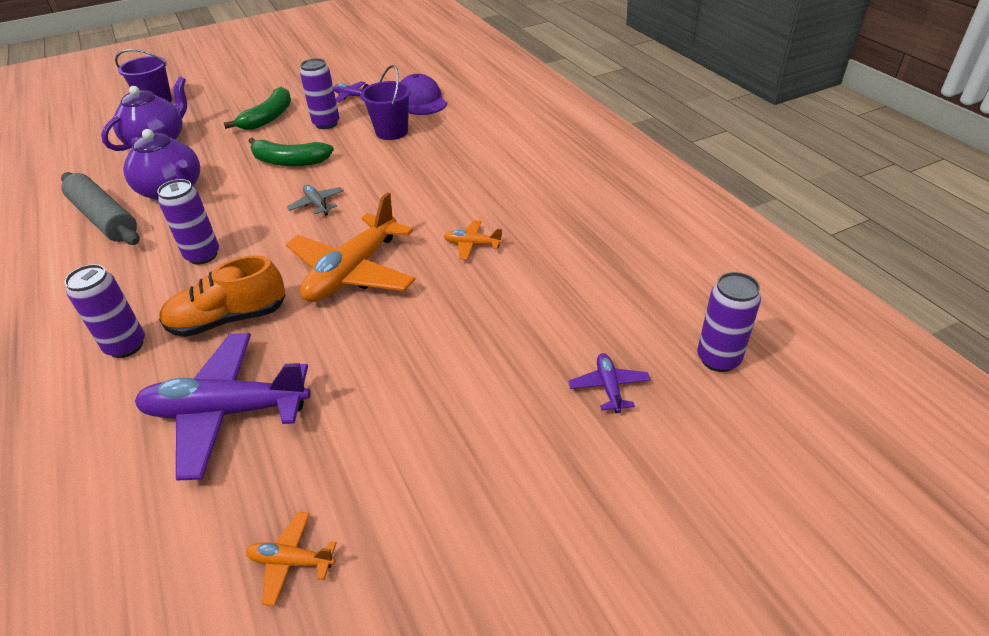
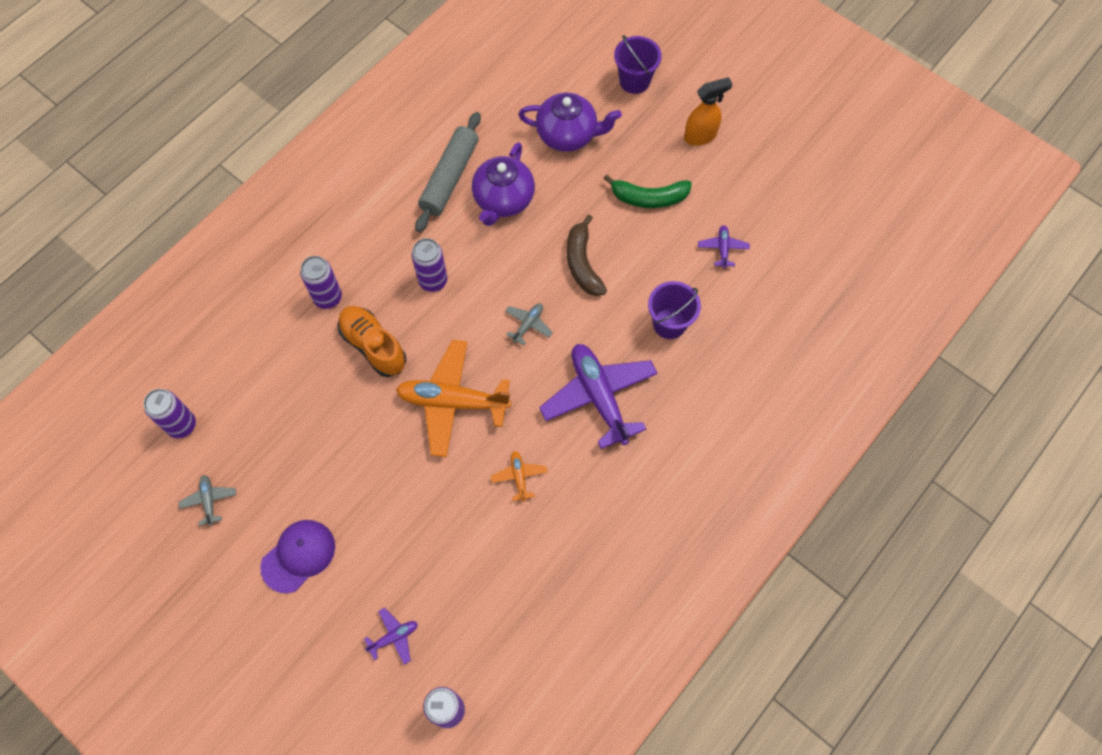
camera: 65 degrees right, 25 degrees up
(226, 412) = (295, 399): purple plane -> purple plane (599, 397)
(245, 85) = (700, 136): none -> orange spray bottle
(289, 161) = (582, 263): green banana -> brown banana
(291, 561) = (209, 500): orange plane -> grey plane
(326, 124) = (659, 256): purple can -> purple can (182, 425)
(421, 100) = (743, 320): purple cap -> purple cap (298, 556)

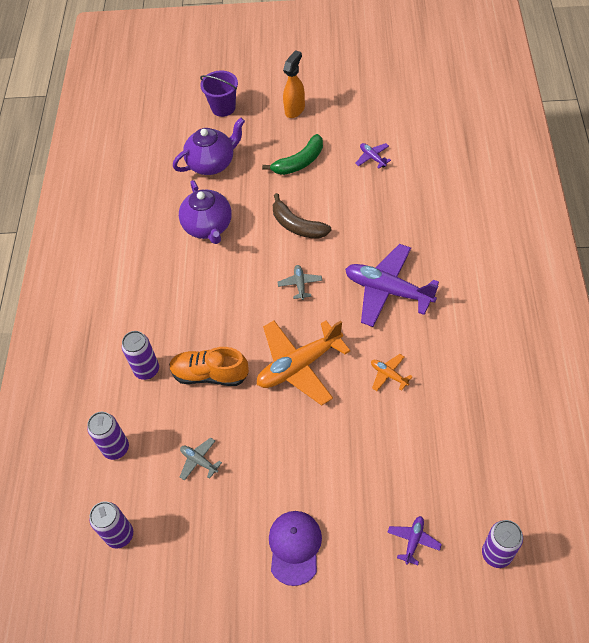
camera: 35 degrees left, 10 degrees down
(209, 500) = (192, 567): grey plane -> grey plane (199, 461)
(433, 281) = (210, 306): purple can -> purple can (116, 448)
(449, 177) = (158, 239): grey rolling pin -> none
(669, 323) = (385, 219): purple bucket -> none

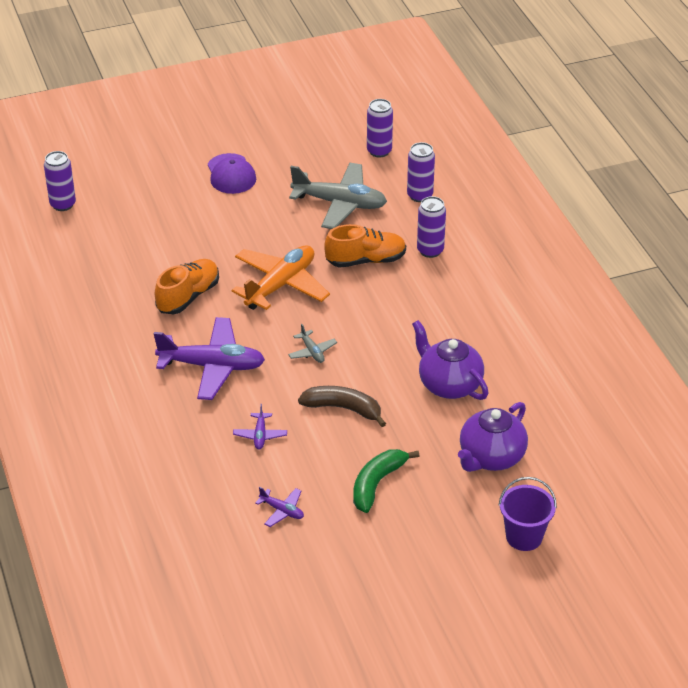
camera: 155 degrees right, 15 degrees down
(199, 461) = (340, 203): grey plane -> grey plane, size x2.25
(295, 109) = (419, 557): orange spray bottle -> none
(389, 375) = (188, 296): orange plane -> orange shoe
(413, 540) = (133, 197): purple plane -> purple plane (260, 435)

